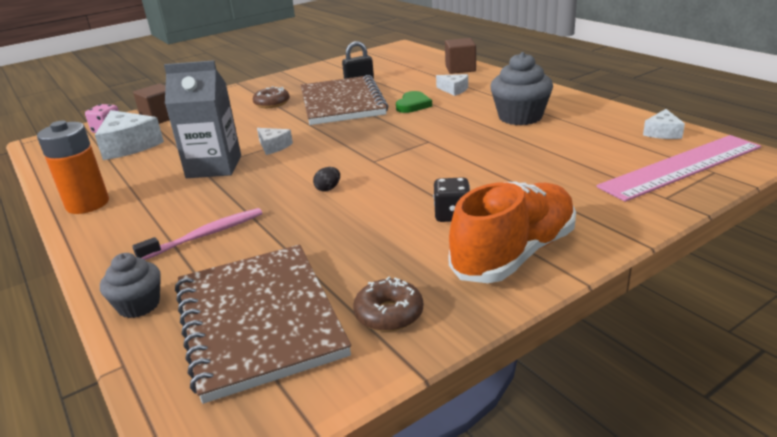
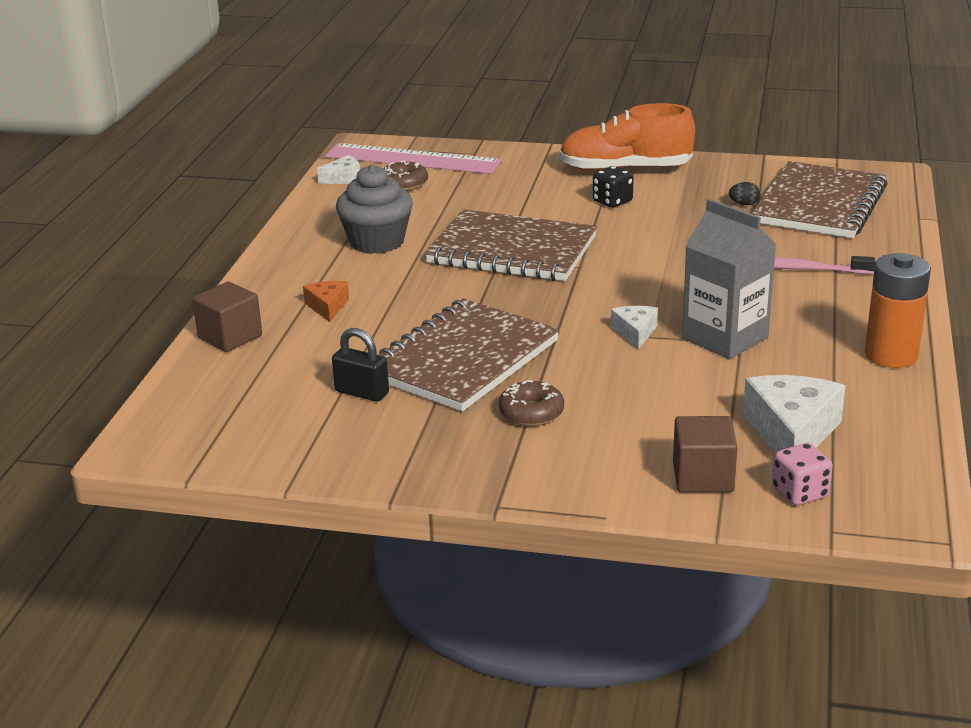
camera: 135 degrees left, 0 degrees up
(139, 305) = (890, 243): grey cupcake -> none
(328, 189) = (658, 260): black egg -> black egg (743, 204)
(389, 314) = (742, 177): brown donut -> brown donut (404, 184)
(413, 105) = (411, 310): green heart -> none
(435, 149) = (512, 250): none -> brown notebook
(454, 90) = (327, 307): white cheese -> orange cheese

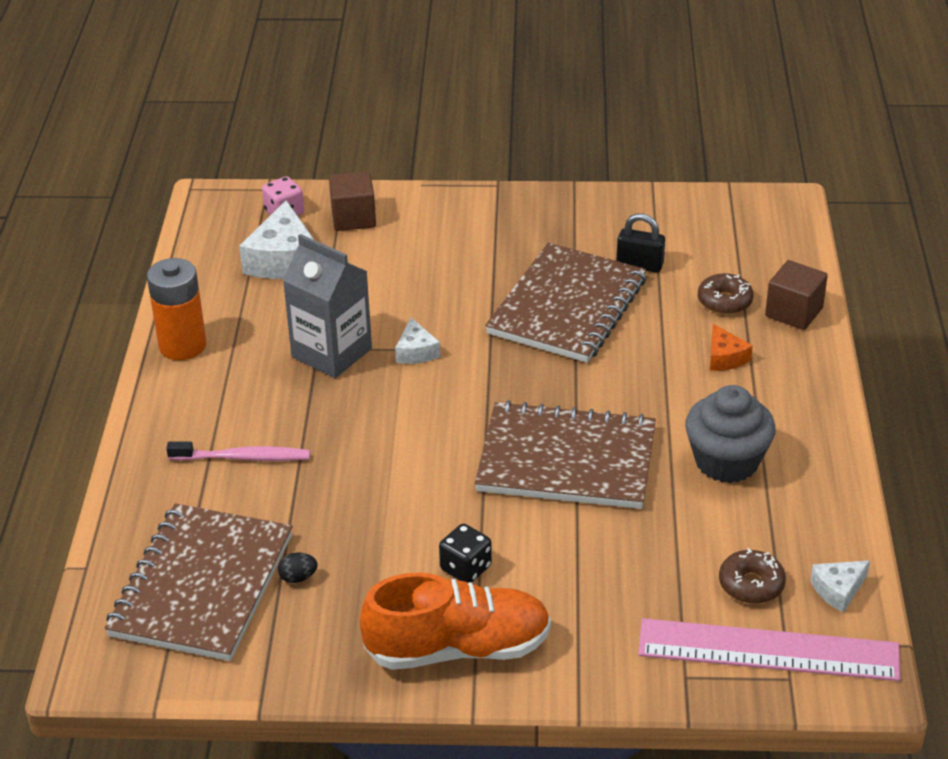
camera: 170 degrees right, 10 degrees up
(531, 413) = (492, 259): brown donut -> brown donut (724, 301)

